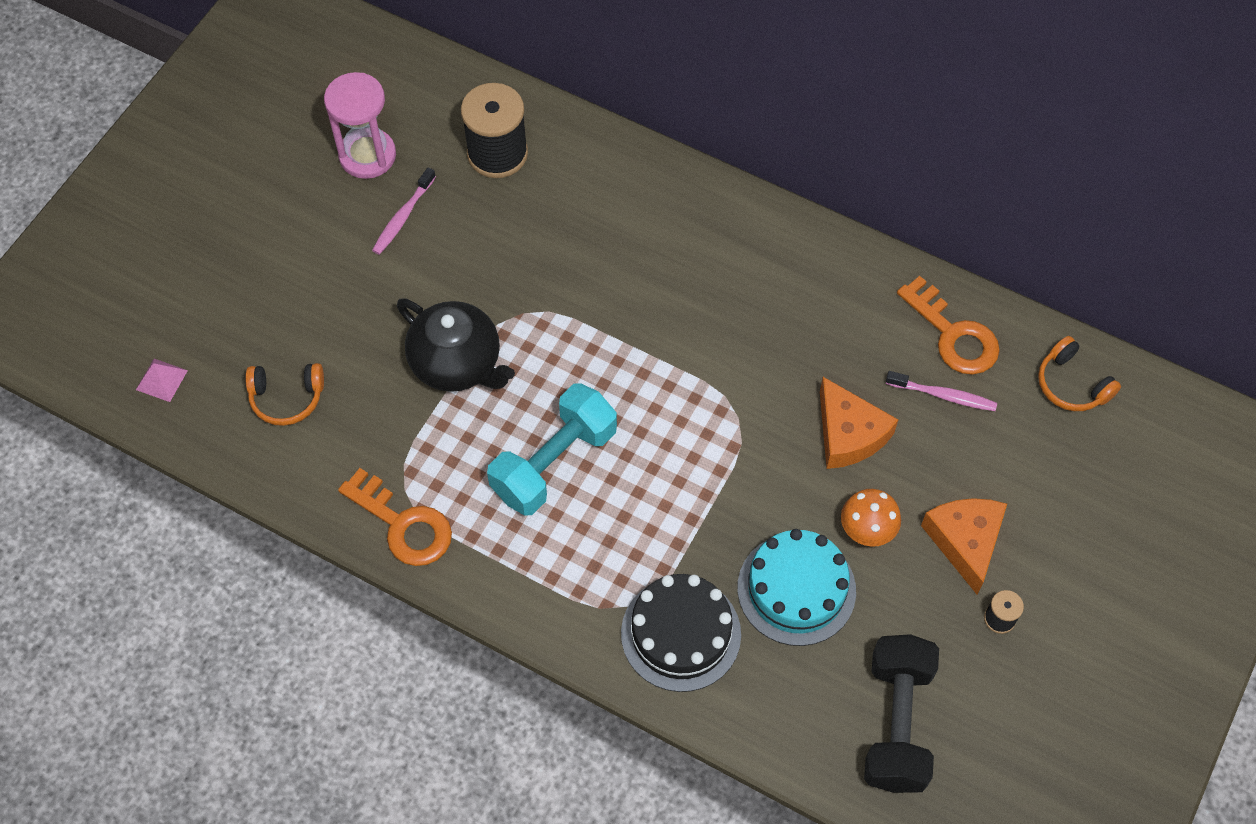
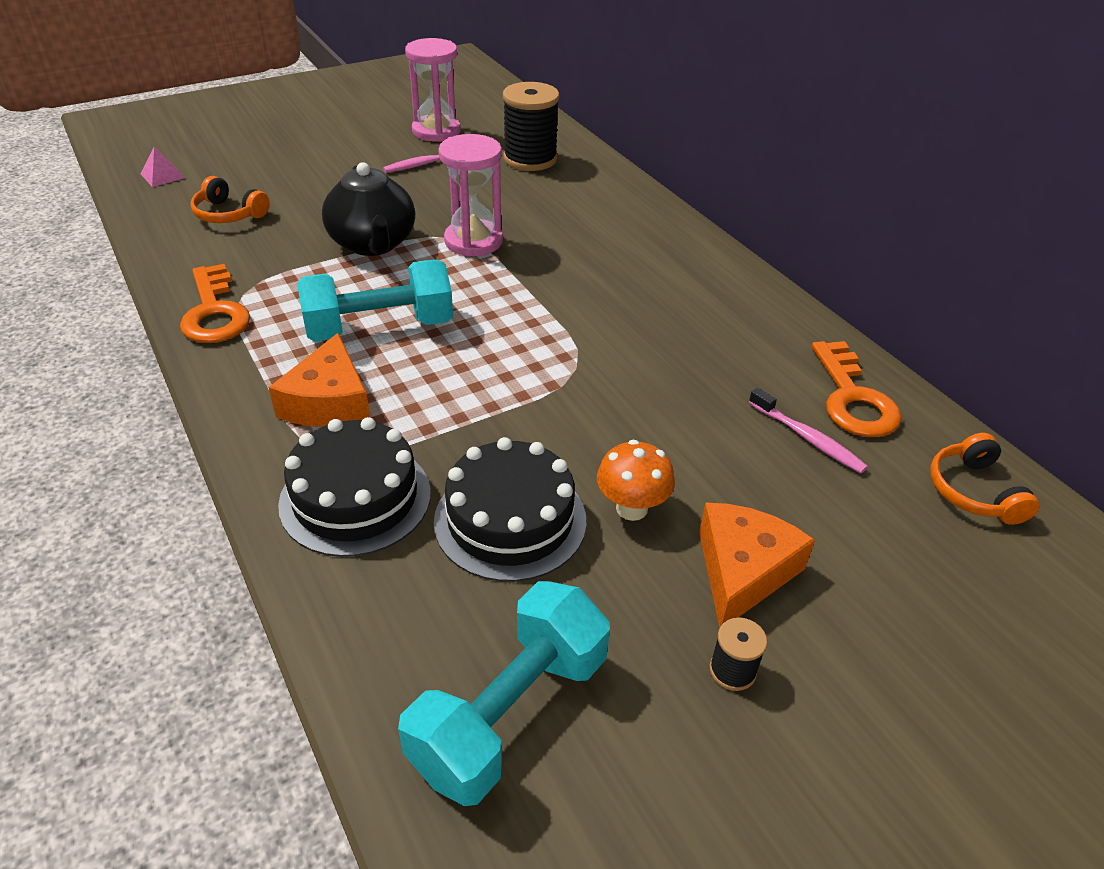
camera: 30 degrees right, 20 degrees down
(542, 309) = (473, 241): none -> pink hourglass
(796, 589) = (510, 520): turquoise cake -> black cake
(849, 434) = (678, 424): orange cheese -> orange cheese (329, 402)
(897, 723) = (510, 713): black dumbbell -> turquoise dumbbell

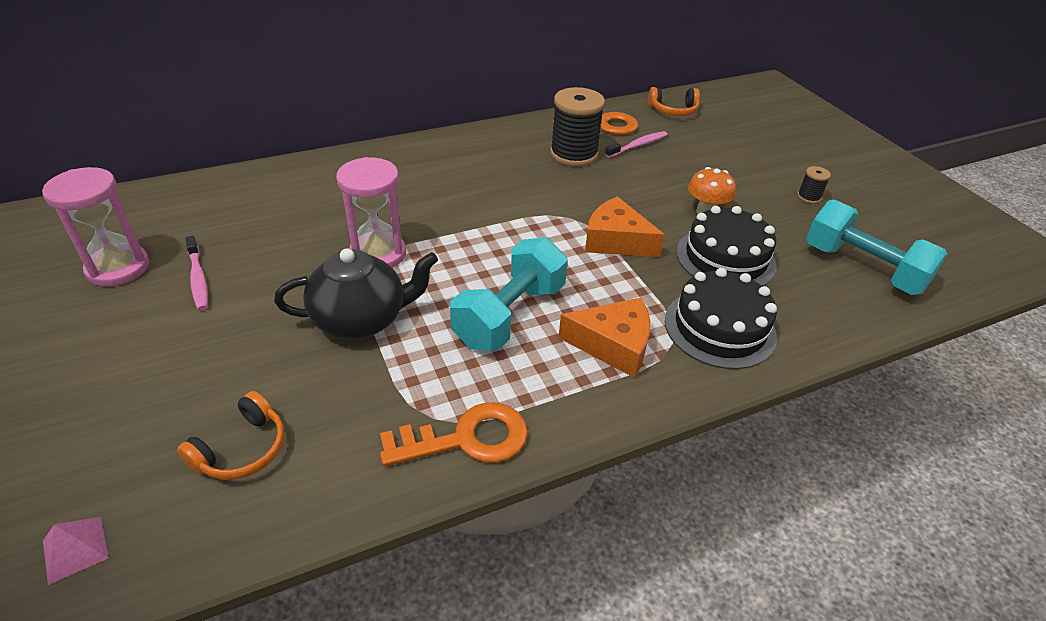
camera: 85 degrees left, 0 degrees up
(379, 327) = (509, 315): turquoise dumbbell -> turquoise dumbbell turned 45 degrees clockwise
(530, 159) = (230, 209): black spool -> black spool (573, 154)
(742, 571) = (744, 183): orange cheese -> orange cheese (616, 241)

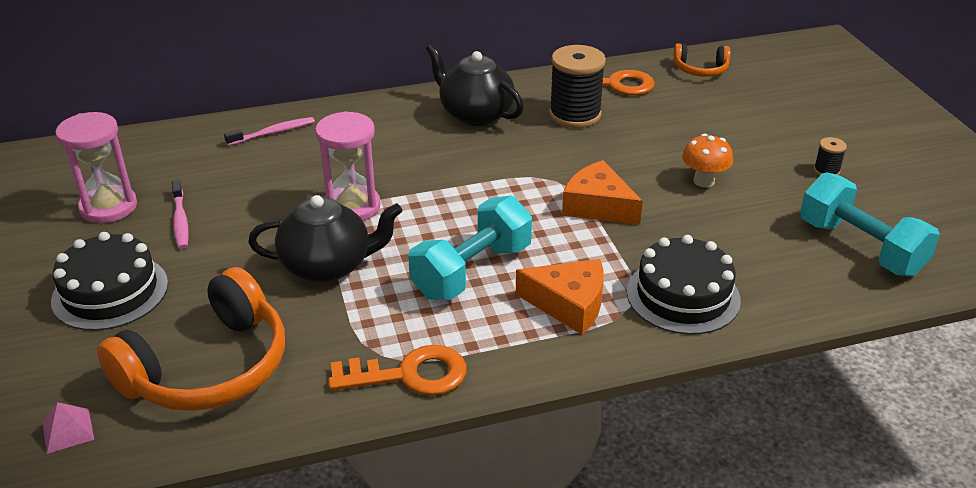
camera: 10 degrees right, 5 degrees down
(242, 450) = (208, 368): orange headphones -> orange headphones, size x2.02
(482, 157) = (475, 114): none -> black teapot
(637, 145) = (648, 108): pink toothbrush -> pink toothbrush (273, 133)
(725, 258) = (711, 229): black cake -> black cake (110, 292)

